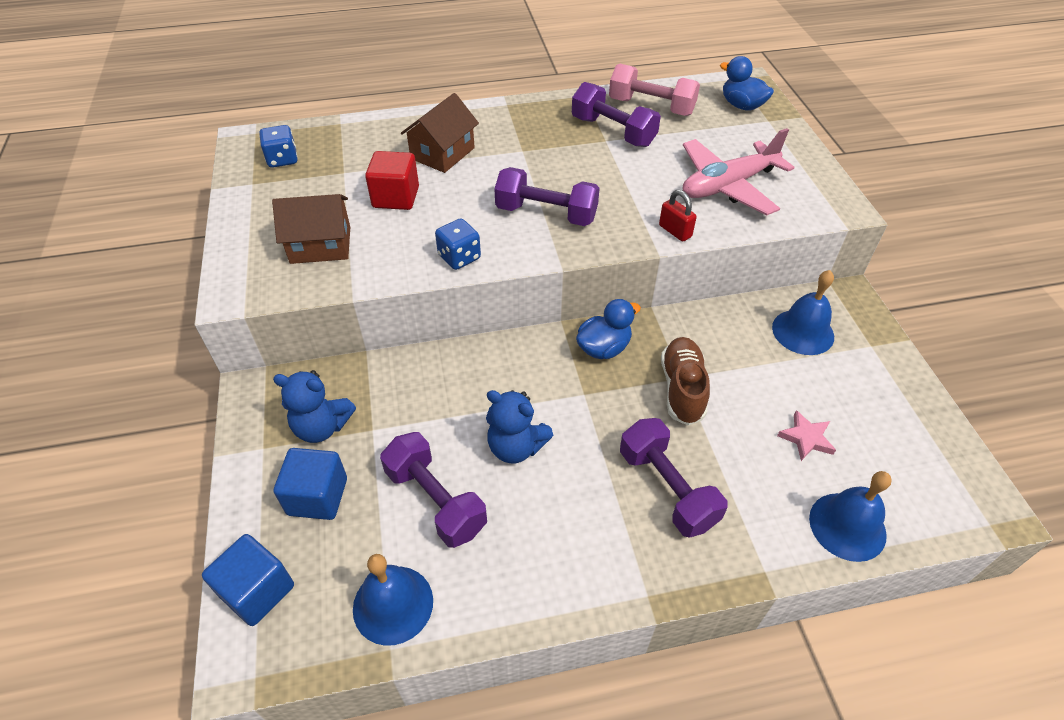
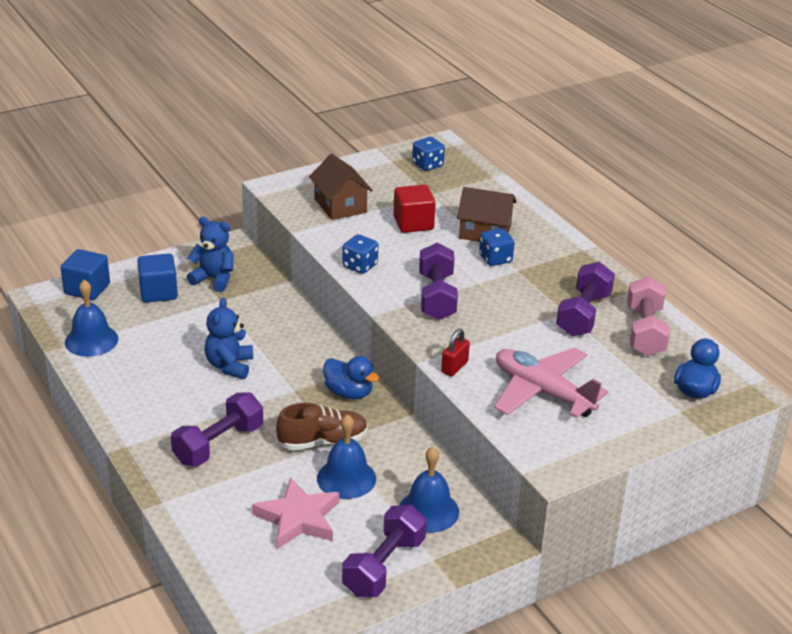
camera: 70 degrees right, 15 degrees down
(322, 427) = (214, 279): blue teddy bear -> blue teddy bear turned 120 degrees clockwise
(436, 500) = (171, 340): purple dumbbell -> purple dumbbell (384, 567)
(495, 159) = (495, 259): none -> blue dice
(806, 438) = (298, 518): pink star -> pink star, size x1.77
(847, 526) = (216, 545): blue bell -> blue bell (346, 478)

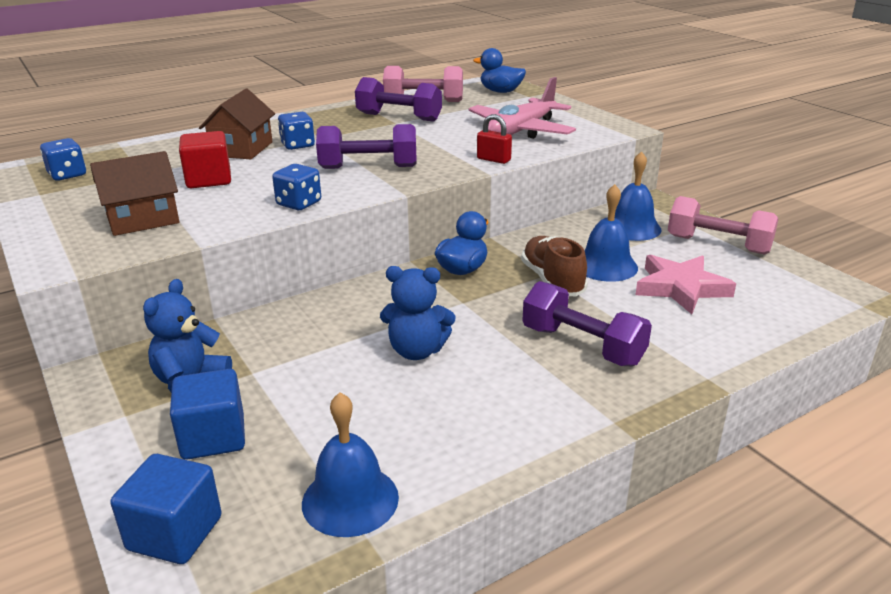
camera: 90 degrees left, 5 degrees down
(384, 567) = (718, 245): purple dumbbell -> pink dumbbell

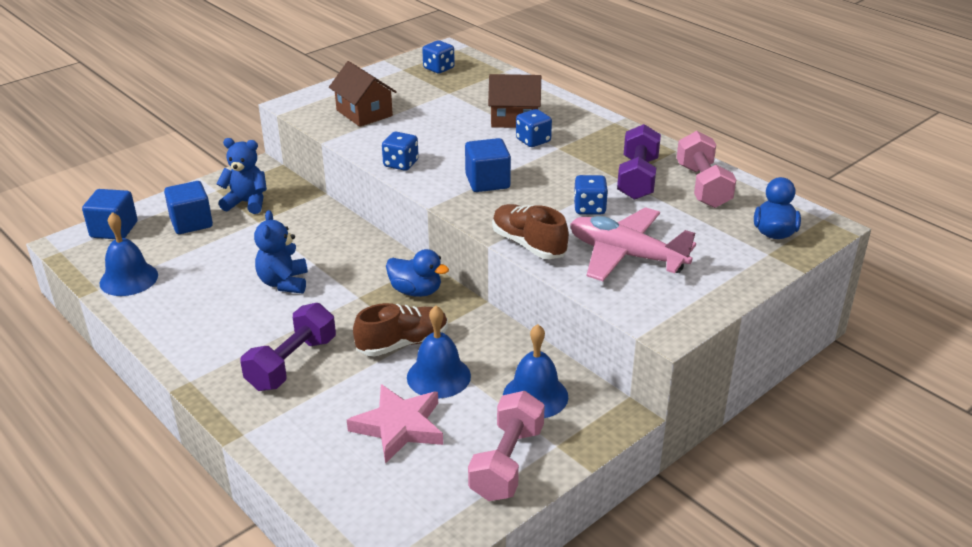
camera: 80 degrees right, 5 degrees up
(209, 180) = (442, 120): red cube -> none
(368, 167) = (487, 182): purple dumbbell -> blue cube
(440, 135) = (589, 208): none -> blue dice
(493, 159) = (528, 244): red padlock -> brown shoe

